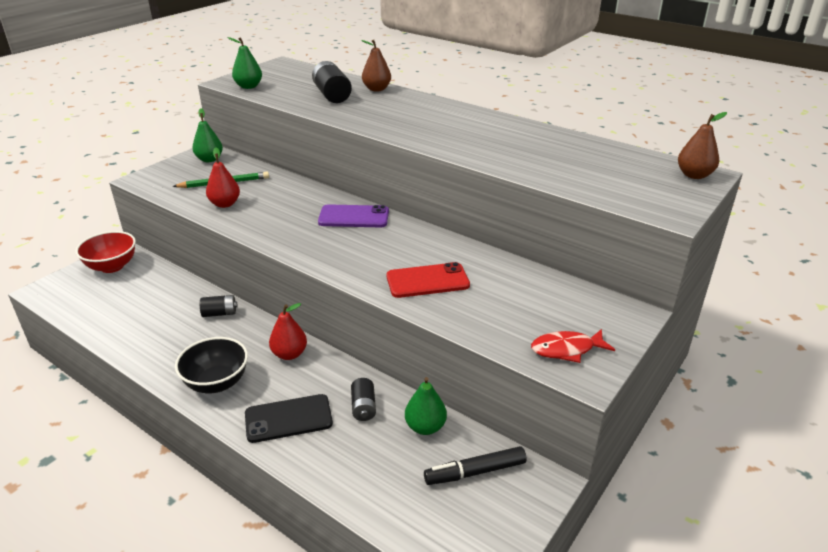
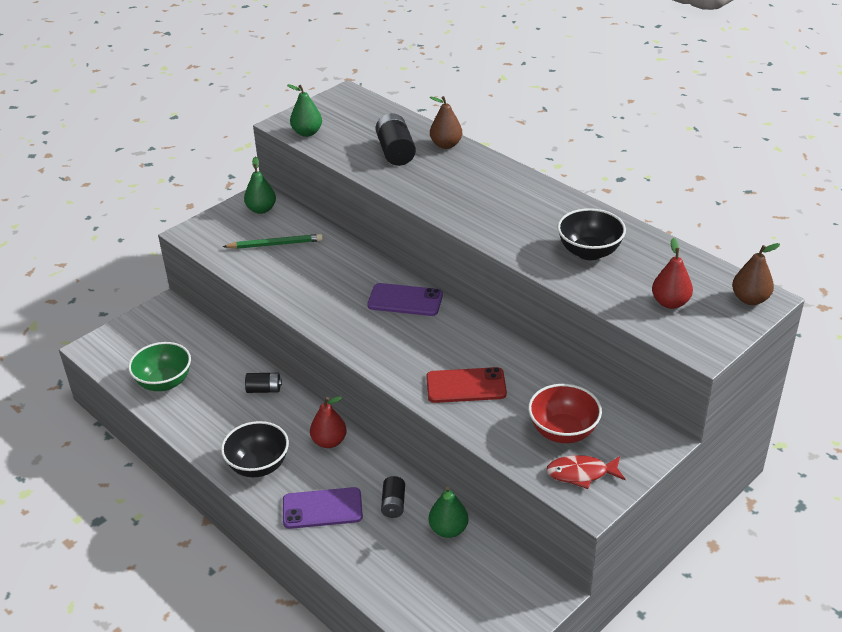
camera: 10 degrees right, 5 degrees up
(112, 266) = (158, 324): red bowl -> red bowl (563, 431)
(117, 314) = (164, 382): none -> green bowl
(225, 204) = (275, 273): red pear -> red pear (670, 303)
(288, 419) = (322, 508): black phone -> purple phone
(475, 472) = (486, 577): black marker -> none
(530, 151) = (589, 252): none -> black bowl

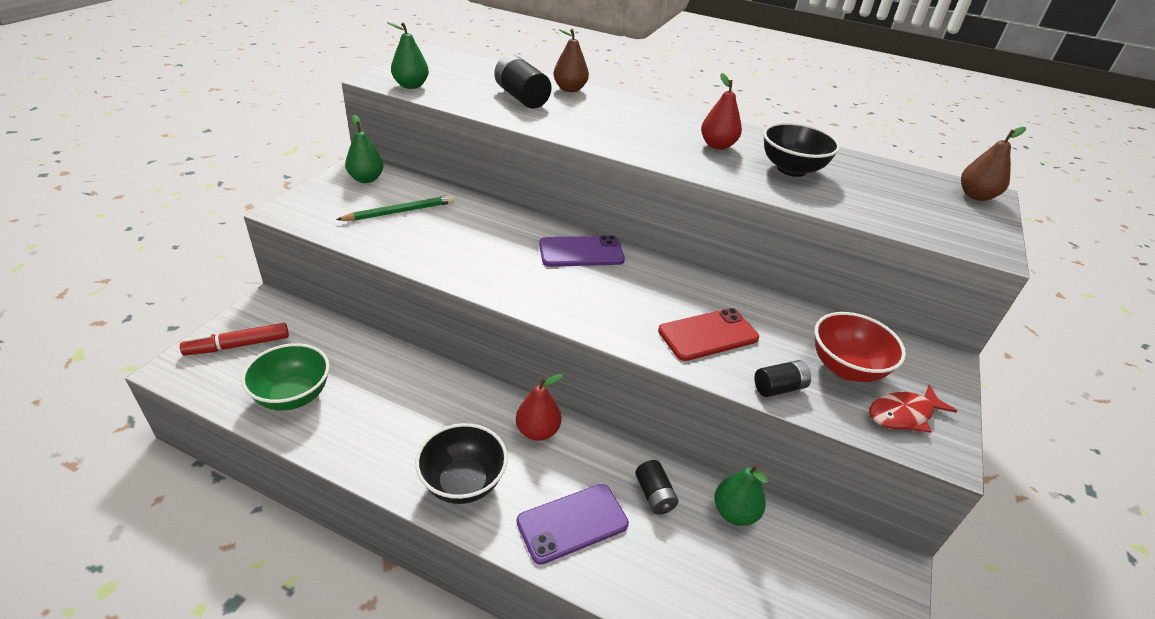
camera: 25 degrees left, 0 degrees up
(137, 337) = (238, 345): none -> red marker
(264, 389) = (429, 382): black battery -> black battery (779, 388)
(670, 303) = (912, 207): red pear -> red pear (717, 145)

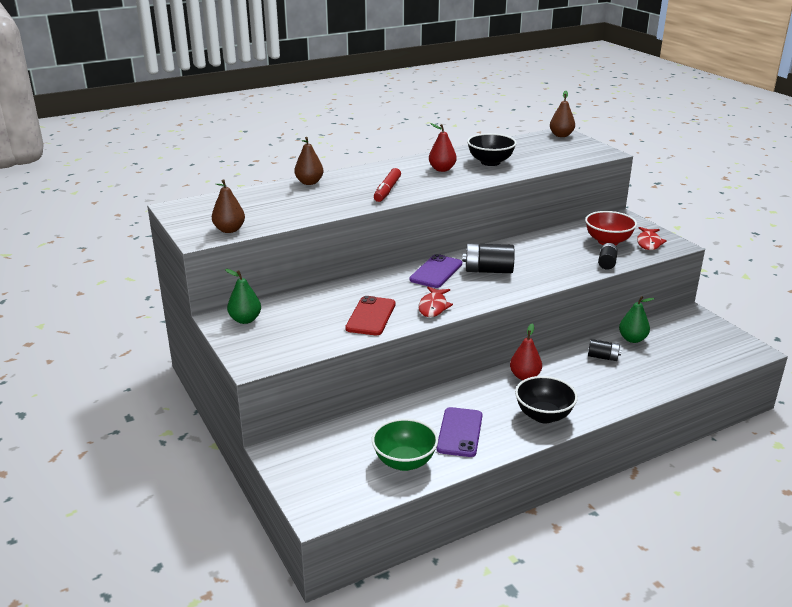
camera: 50 degrees left, 10 degrees down
(238, 345) = (318, 475): red marker -> red marker (387, 190)
(400, 212) = (312, 318): green pencil -> none
(411, 86) = (229, 230): green pear -> brown pear
(496, 277) = (433, 307): none -> red fish
(521, 97) = (302, 200): black battery -> black battery (488, 270)
(572, 523) = (602, 389): purple phone -> purple phone (460, 432)
(708, 334) = (551, 264): red phone -> red phone (371, 316)

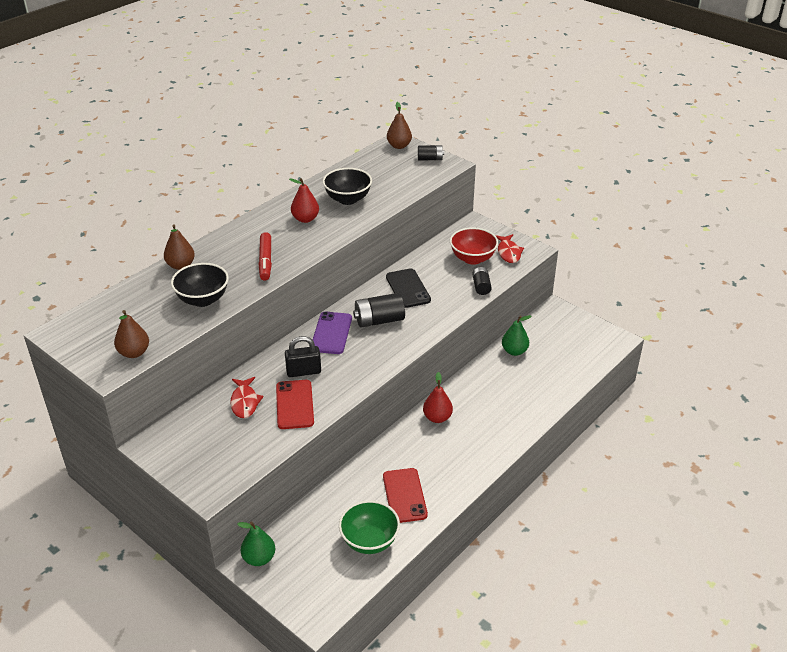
camera: 20 degrees left, 10 degrees up
(245, 320) = (174, 439): green pear -> green pear (259, 558)
(393, 294) = (303, 371): none -> black padlock
(433, 307) = (347, 378): red fish -> red fish (244, 402)
(460, 432) = (404, 495): purple phone -> red phone
(529, 252) = (408, 288): none -> black phone
(543, 416) = (469, 457): black bowl -> black bowl (203, 299)
(603, 357) = (496, 378): black battery -> black battery (430, 159)

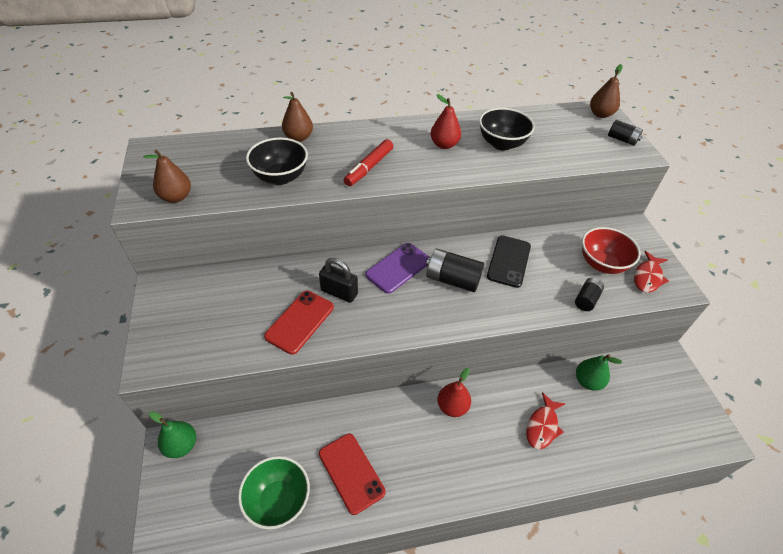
camera: 35 degrees right, 10 degrees up
(244, 402) = (264, 292): red fish -> red fish (542, 426)
(404, 495) = (351, 472): red phone -> red phone turned 60 degrees counterclockwise

